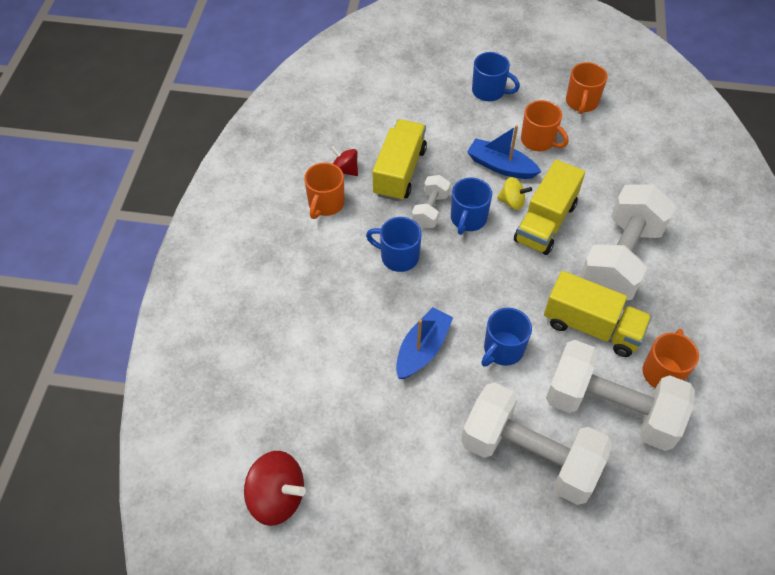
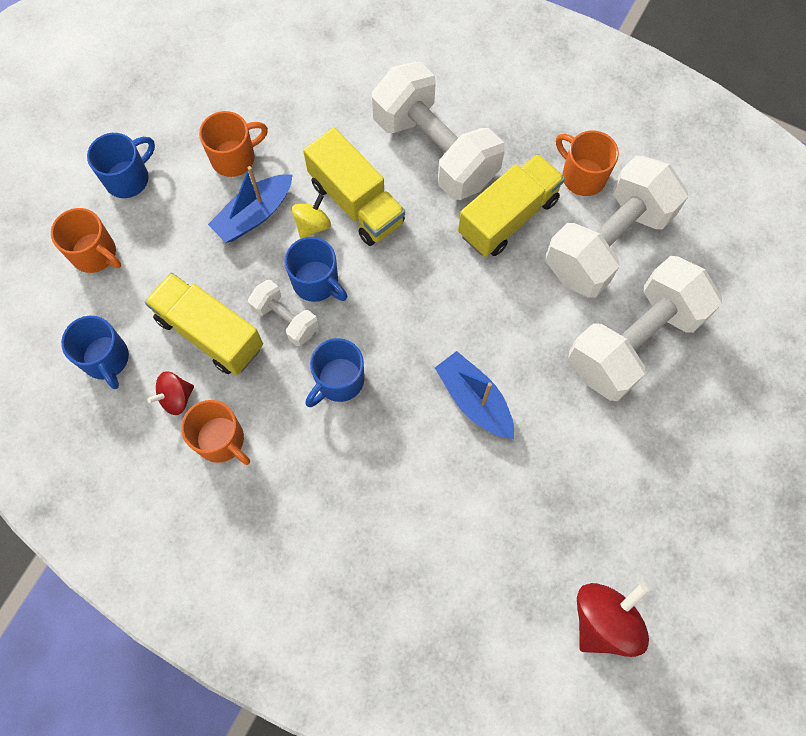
camera: 70 degrees left, 15 degrees up
(502, 349) = (504, 316): blue mug -> blue mug (106, 359)
(581, 102) = (198, 86): orange mug -> orange mug (95, 254)

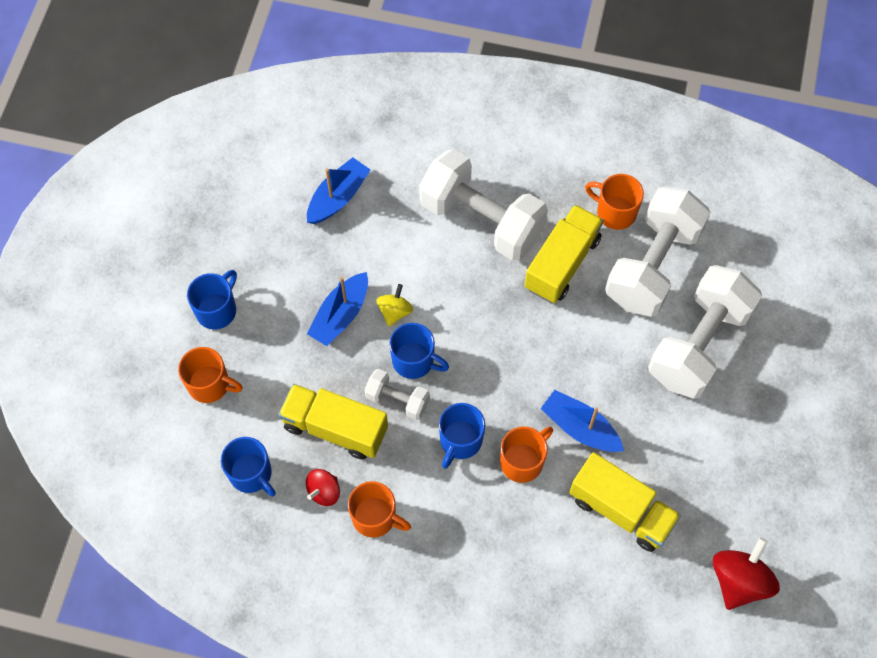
camera: 15 degrees left, 5 degrees down
(234, 158) = (306, 268): orange mug -> orange mug (522, 461)
(291, 92) = (338, 197): none -> blue boat
(356, 203) = (427, 282): yellow truck -> yellow truck (621, 510)

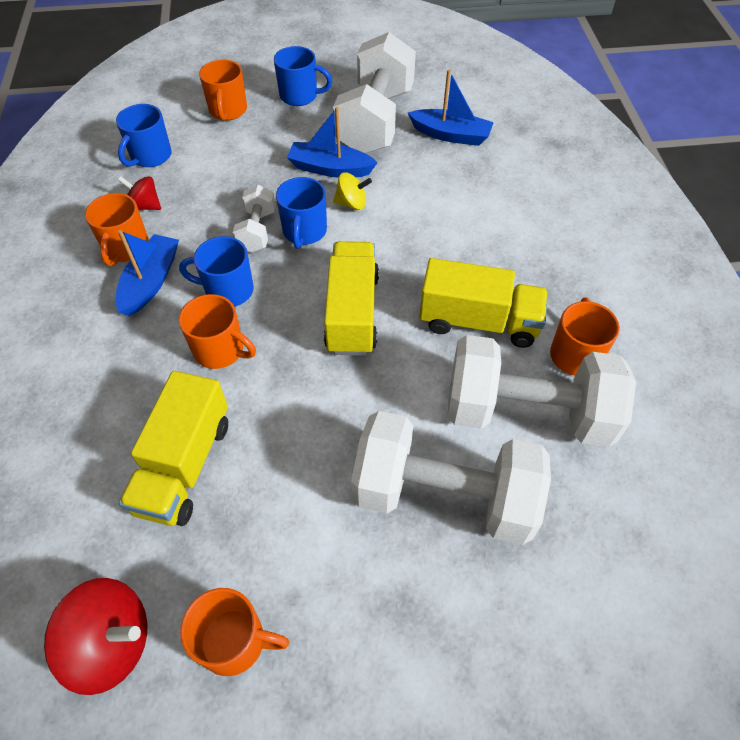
camera: 70 degrees right, 10 degrees down
(335, 428) = (212, 196): yellow truck -> yellow truck (352, 313)
(481, 219) = (490, 240): white dumbbell -> white dumbbell (375, 121)
(580, 427) = (279, 394): blue boat -> blue boat (151, 282)
(759, 504) = (234, 642): none -> orange mug

